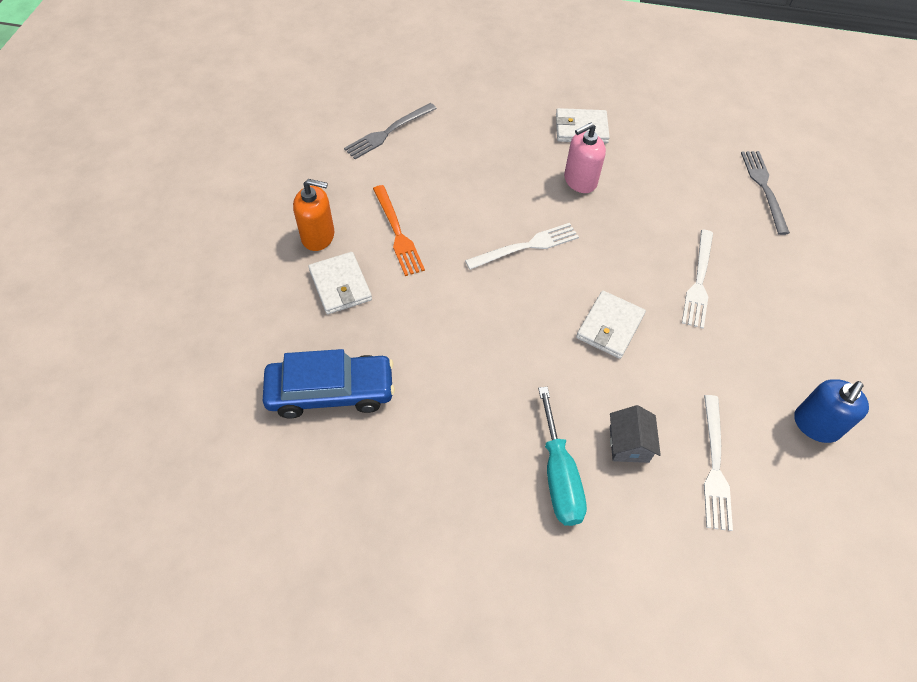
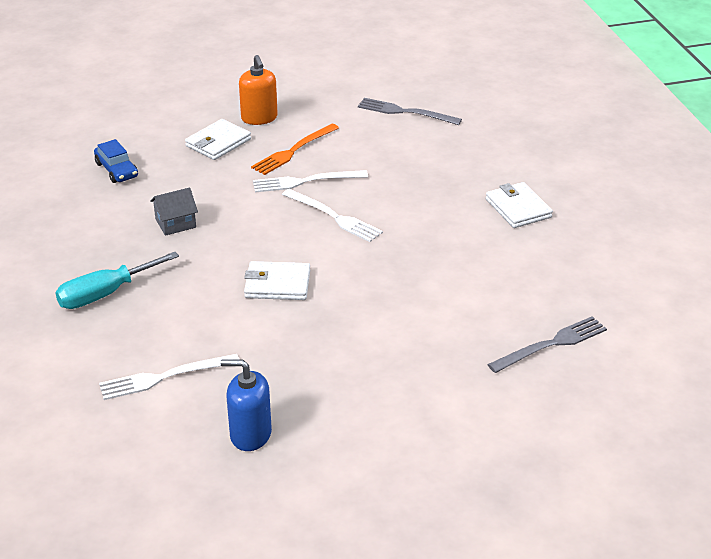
camera: 65 degrees right, 20 degrees down
(331, 392) = (116, 170): blue car -> blue car, size x0.59
(580, 181) = (444, 225): pink soap dispenser -> none
(629, 444) = (158, 323): grey house -> grey house (175, 223)
(698, 281) = (375, 325): white fork -> white fork (305, 181)

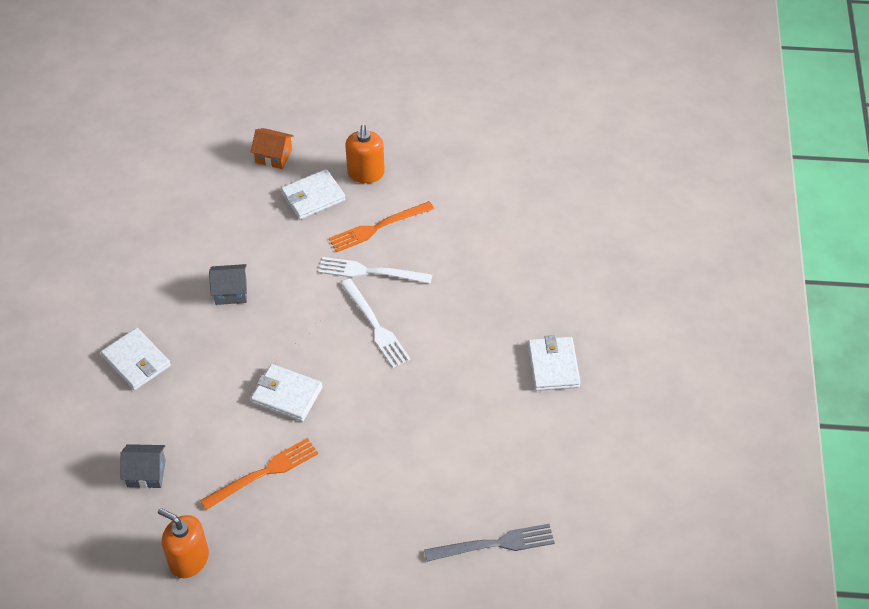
camera: 20 degrees right, 15 degrees up
(105, 294) = (136, 361): turquoise screwdriver -> white wallet
(116, 170) = (207, 208): blue car -> none
(163, 123) = (274, 156): none -> orange house
(164, 377) = (146, 473): white fork -> grey house
(250, 434) = (189, 560): blue soap dispenser -> orange soap dispenser
(289, 347) = (264, 473): none -> orange fork
(405, 112) = (509, 203): grey fork -> none

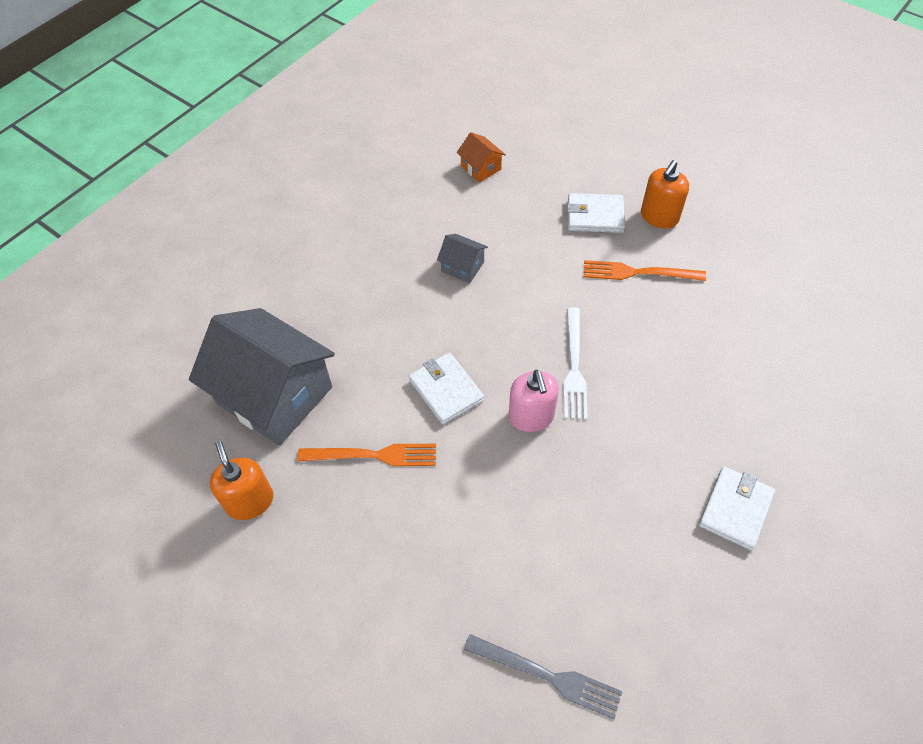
camera: 35 degrees right, 5 degrees up
(136, 361) = (340, 288): white wallet -> none
(146, 473) = (274, 395): grey house -> grey house, size x2.37
(274, 156) = (583, 164): orange house -> orange house (481, 168)
(367, 379) = (531, 416): none -> pink soap dispenser
(370, 272) = (603, 311): white fork -> none

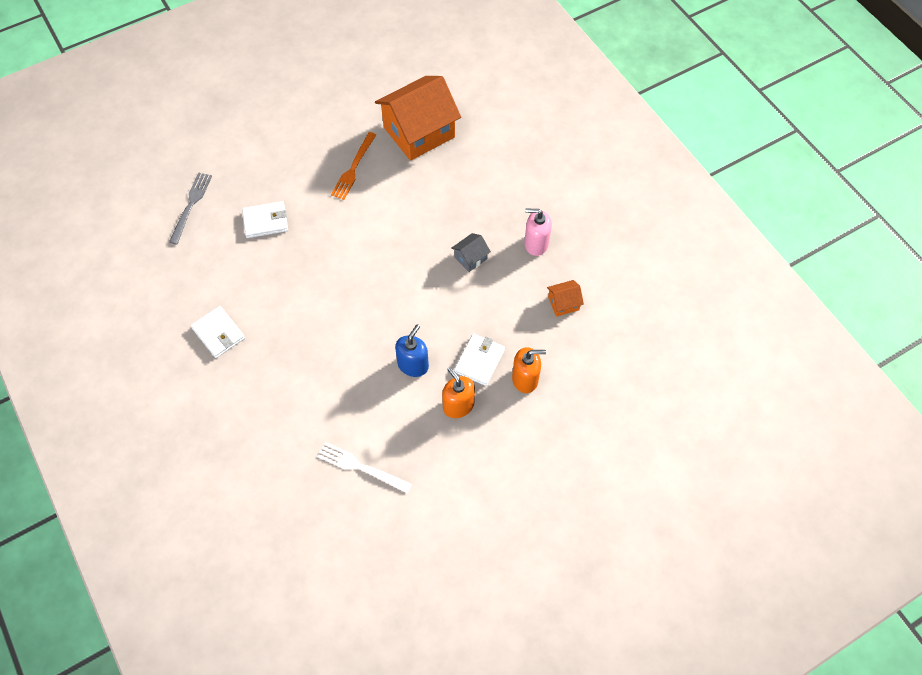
camera: 110 degrees right, 5 degrees up
(250, 501) = (356, 107): orange soap dispenser -> orange soap dispenser (525, 379)
(274, 395) = (419, 132): grey house -> orange house
(446, 390) = (377, 216): white wallet -> white wallet (265, 221)
(531, 416) = (335, 254): pink soap dispenser -> pink soap dispenser (536, 244)
(547, 676) = (191, 205): grey fork -> grey fork turned 150 degrees clockwise
(574, 367) = (357, 291): white fork -> white fork (361, 467)
(638, 272) = (413, 365): orange fork -> blue soap dispenser

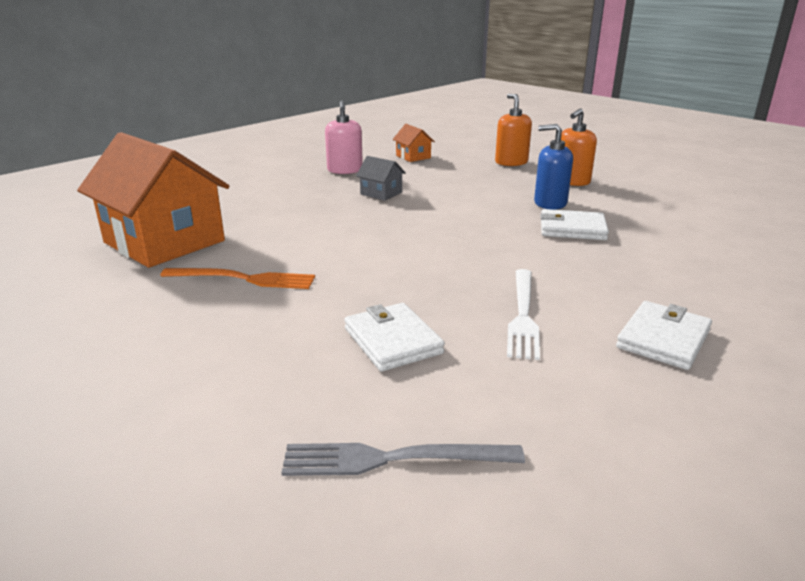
camera: 105 degrees left, 35 degrees down
(361, 467) = (703, 211): white fork -> white fork (523, 315)
(479, 361) = (511, 178): white wallet -> white wallet (572, 229)

